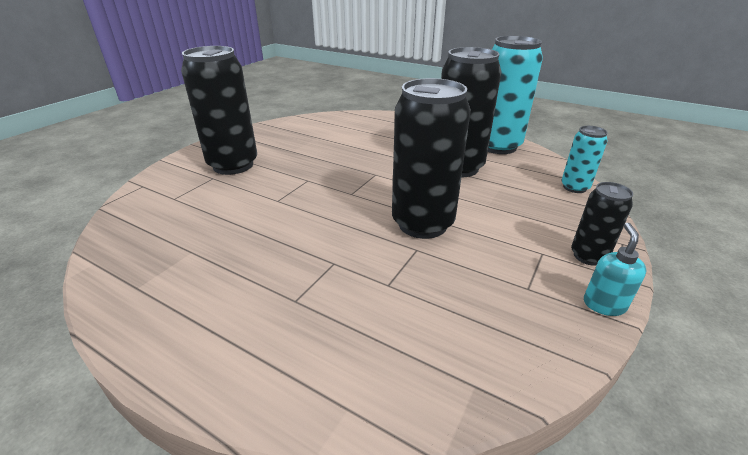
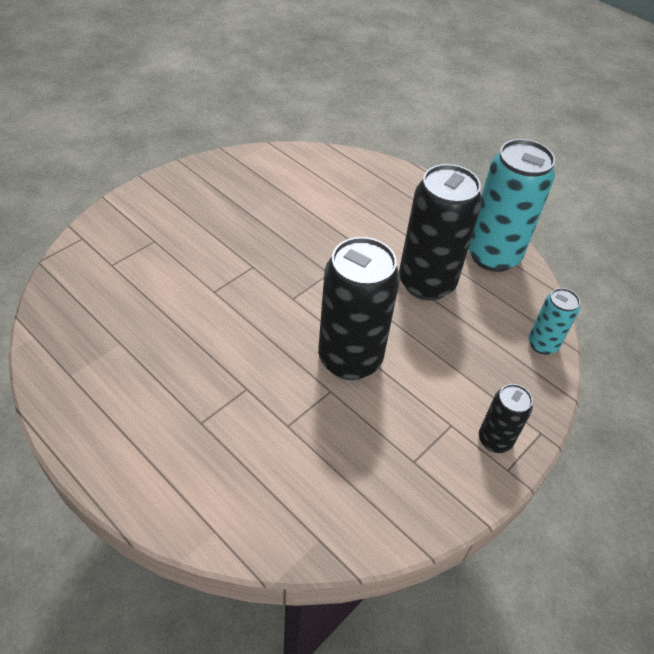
camera: 10 degrees right, 15 degrees up
(233, 165) = (179, 224): black can -> none
(604, 304) = (473, 496): turquoise soap dispenser -> none

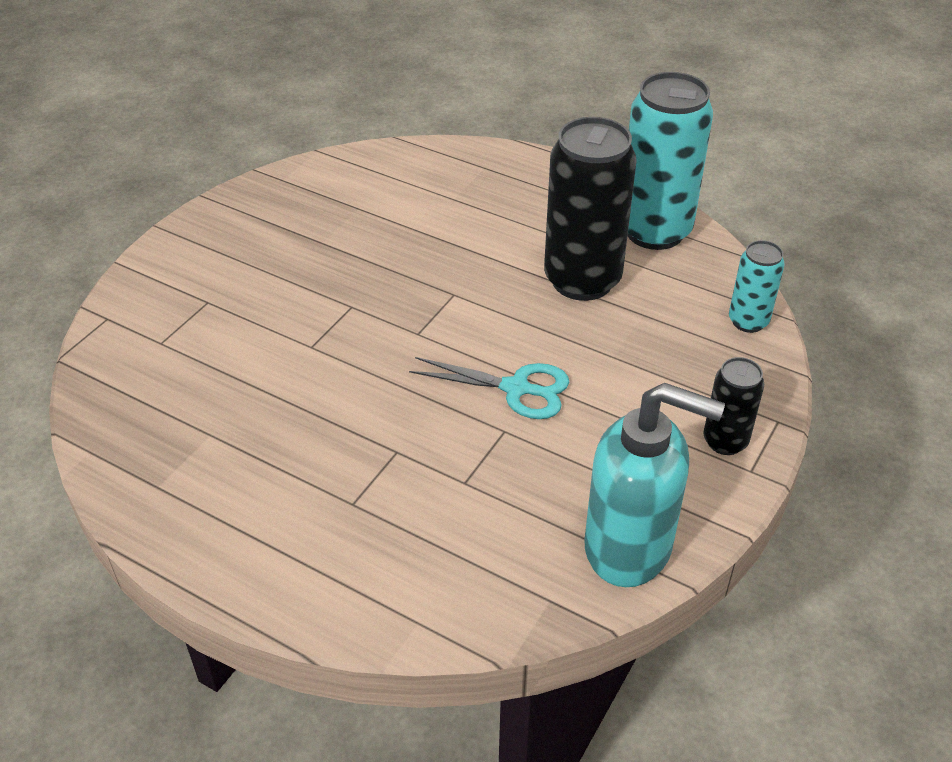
camera: 10 degrees left, 5 degrees down
(350, 359) = (516, 388): black can -> turquoise scissors
(393, 511) = (629, 547): none -> turquoise soap dispenser

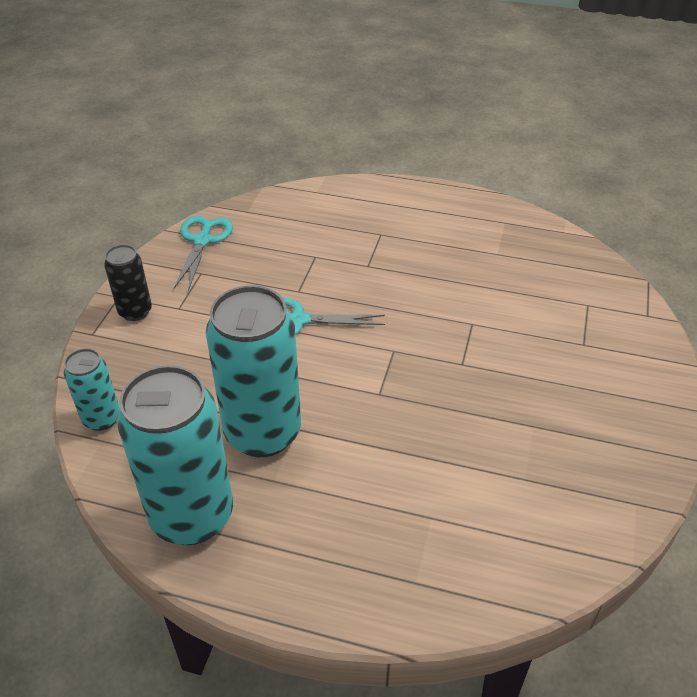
camera: 165 degrees right, 0 degrees up
(582, 280) = (262, 433): black can -> turquoise can
(629, 547) = (202, 240): turquoise soap dispenser -> turquoise scissors

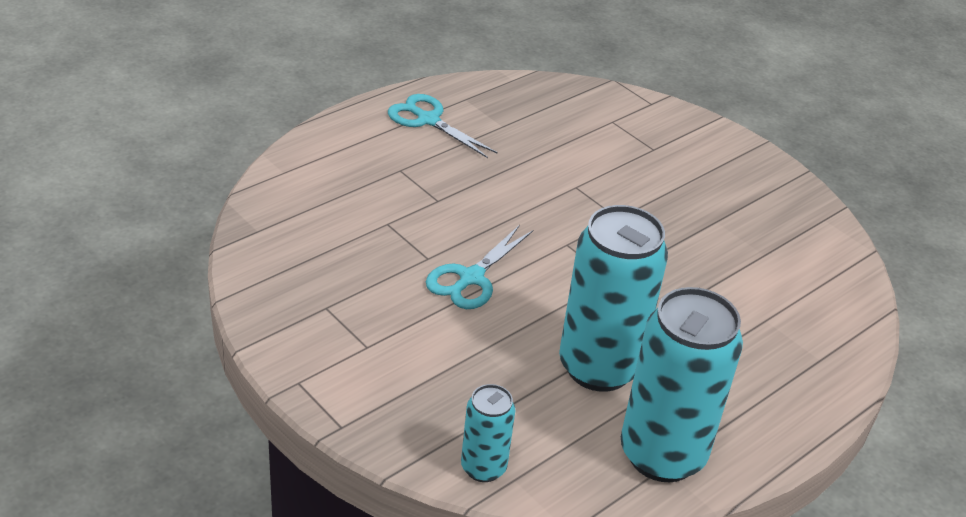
camera: 60 degrees left, 5 degrees down
(135, 311) = (339, 380): black can -> none
(202, 240) = (272, 282): turquoise scissors -> turquoise scissors (428, 120)

